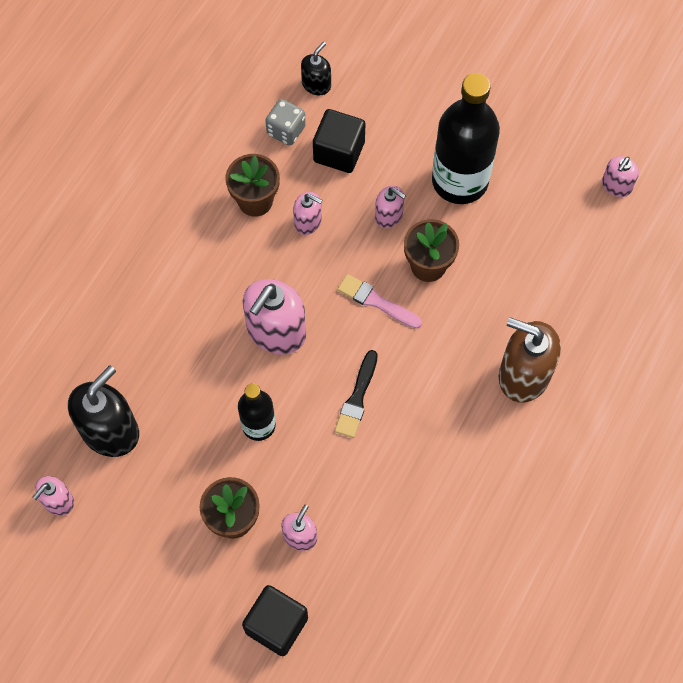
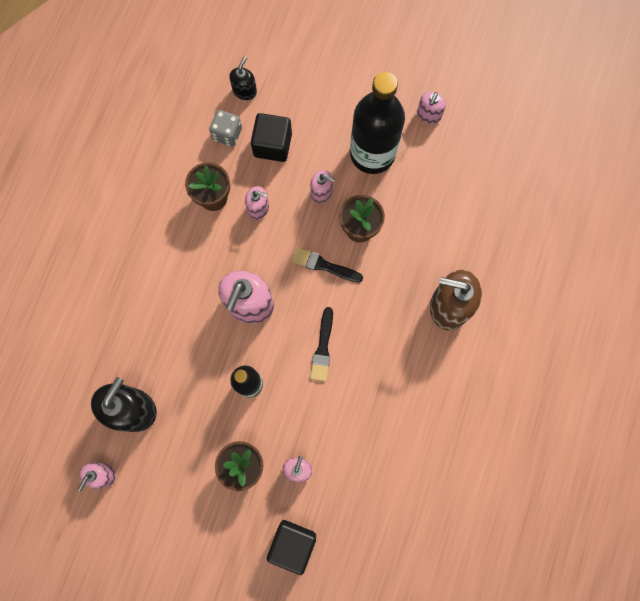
camera: 10 degrees left, 10 degrees up
(376, 301) = (324, 265): pink brush -> black brush
(616, 186) = (495, 137): pink soap dispenser -> pink soap dispenser (428, 115)

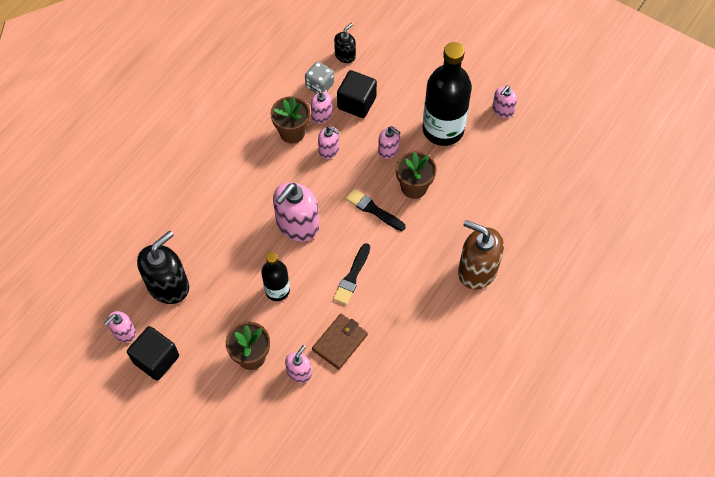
camera: 15 degrees right, 15 degrees down
(239, 169) = (321, 115): none -> pink soap dispenser
(292, 544) = (275, 435): black cube -> black cube (156, 359)
(330, 424) = (340, 342): none -> brown wallet

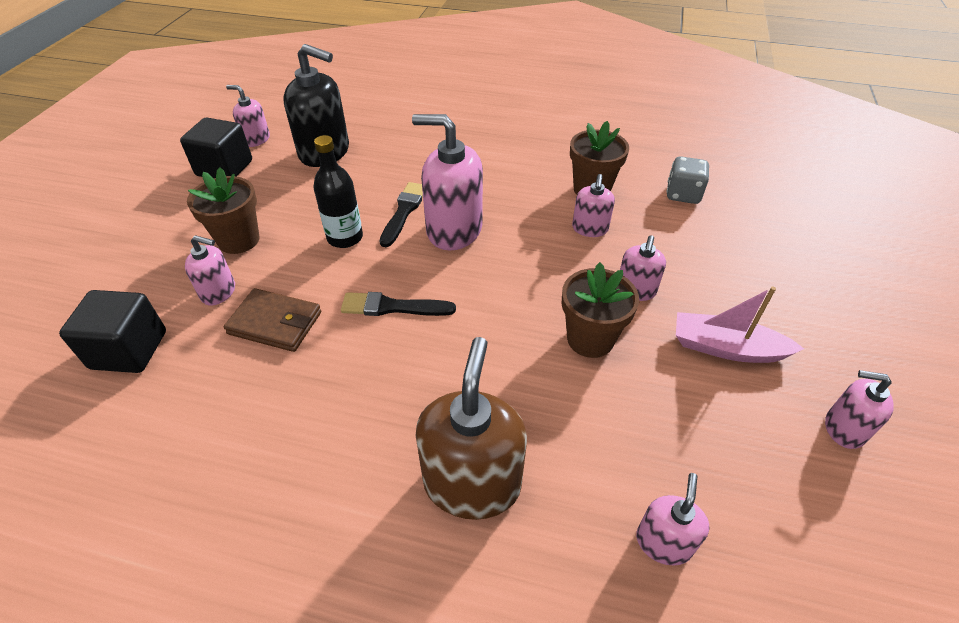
camera: 70 degrees right, 15 degrees down
(321, 115) = (639, 208): pink soap dispenser -> pink soap dispenser (663, 542)
(345, 55) = (752, 204): black soap dispenser -> none
(356, 103) = (687, 235): black cube -> black cube (129, 350)
(373, 209) = (520, 300): black brush -> black brush (404, 211)
(443, 129) = (726, 348): black bottle -> pink boat

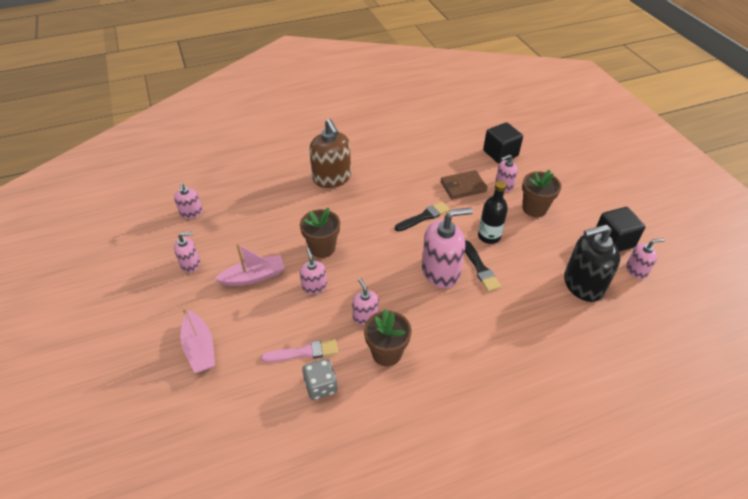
camera: 145 degrees right, 0 degrees up
(663, 542) = (256, 193): pink soap dispenser -> pink soap dispenser (191, 213)
(687, 228) = (304, 352): none -> pink brush
(830, 288) = (200, 348): none -> pink boat

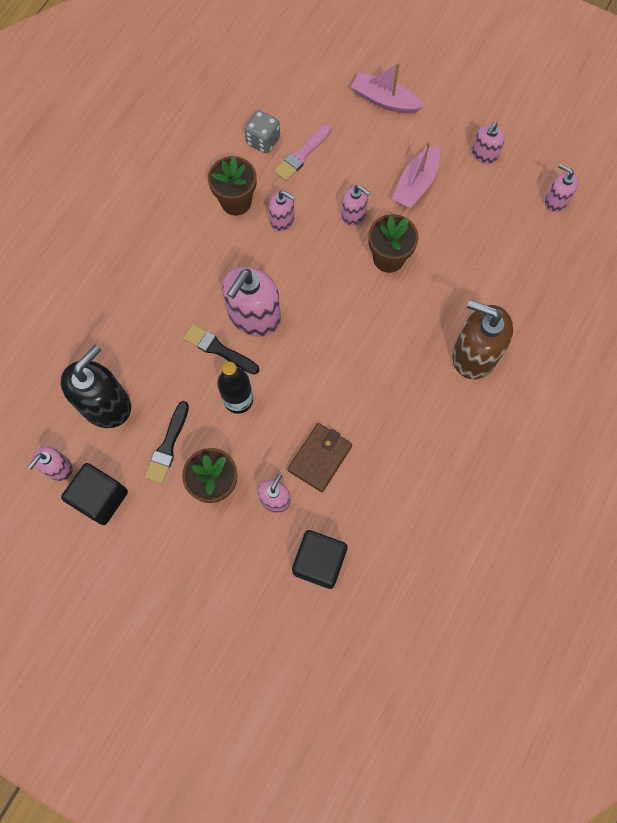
camera: 140 degrees right, 25 degrees up
(424, 217) = (326, 375): black brush -> black brush (168, 446)

